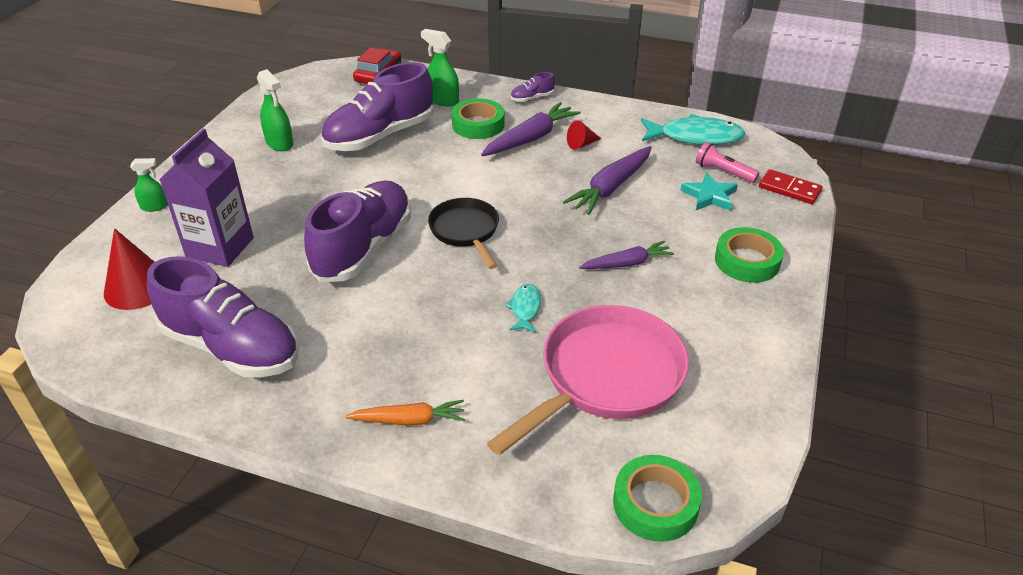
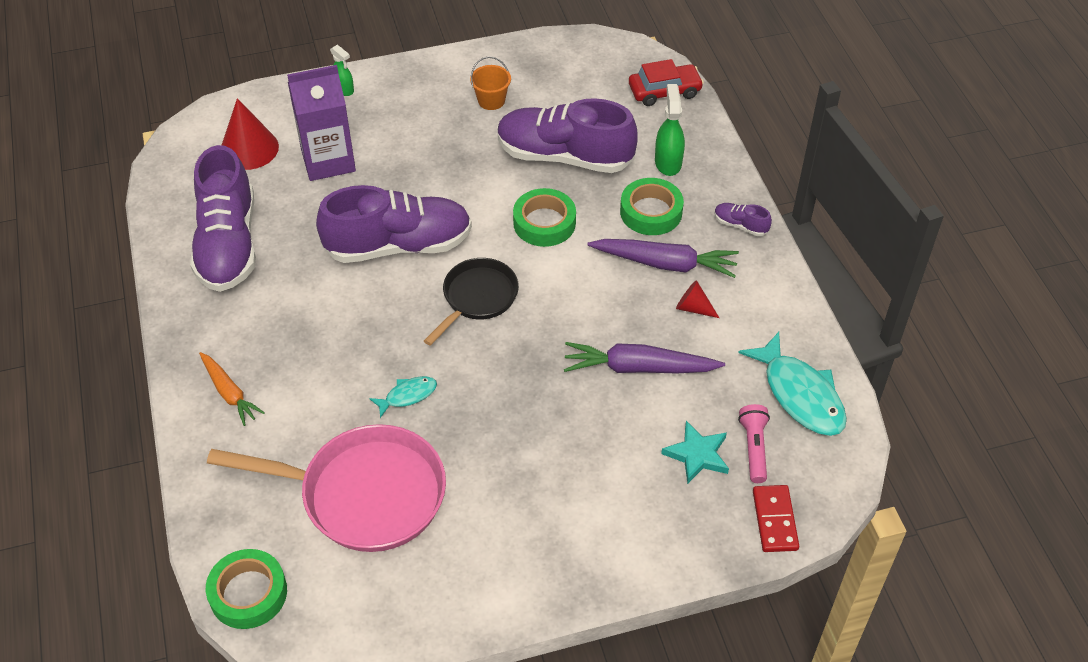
camera: 55 degrees right, 10 degrees up
(279, 143) = (491, 100): green spray bottle -> orange bucket
(627, 263) = (528, 437): purple carrot -> none
(747, 261) = (611, 532): green tape -> green tape (544, 223)

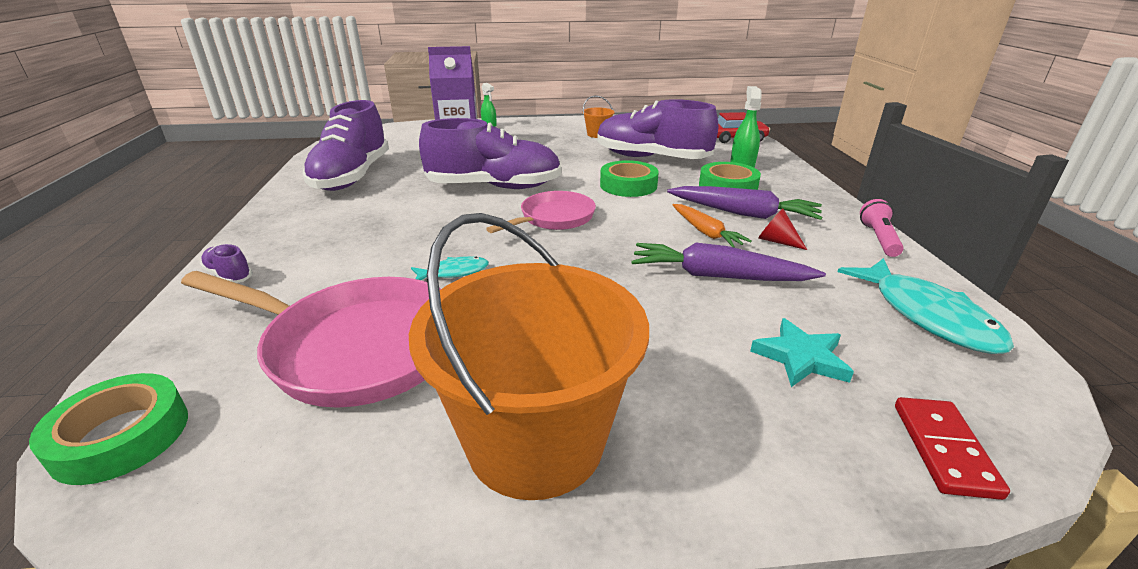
camera: 10 degrees right, 20 degrees down
(229, 393) = (276, 254): orange carrot -> orange carrot (706, 232)
(249, 149) = (404, 141): red cone -> none
(477, 298) = (554, 218): black pan -> pink pan
(522, 554) = (536, 441): none -> orange bucket
(740, 225) = (816, 199): purple shoe -> purple shoe (229, 275)
(754, 448) = (880, 359): pink flashlight -> pink flashlight (878, 239)

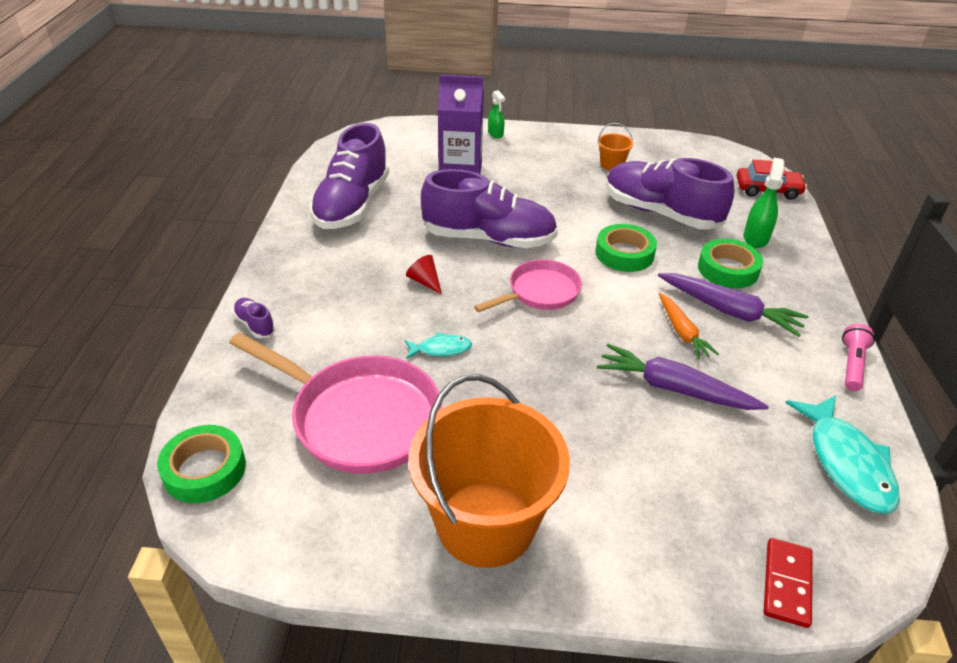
camera: 10 degrees right, 10 degrees up
(776, 241) = (747, 353): red cone -> red cone (425, 281)
(800, 357) = (712, 486): turquoise star -> none

